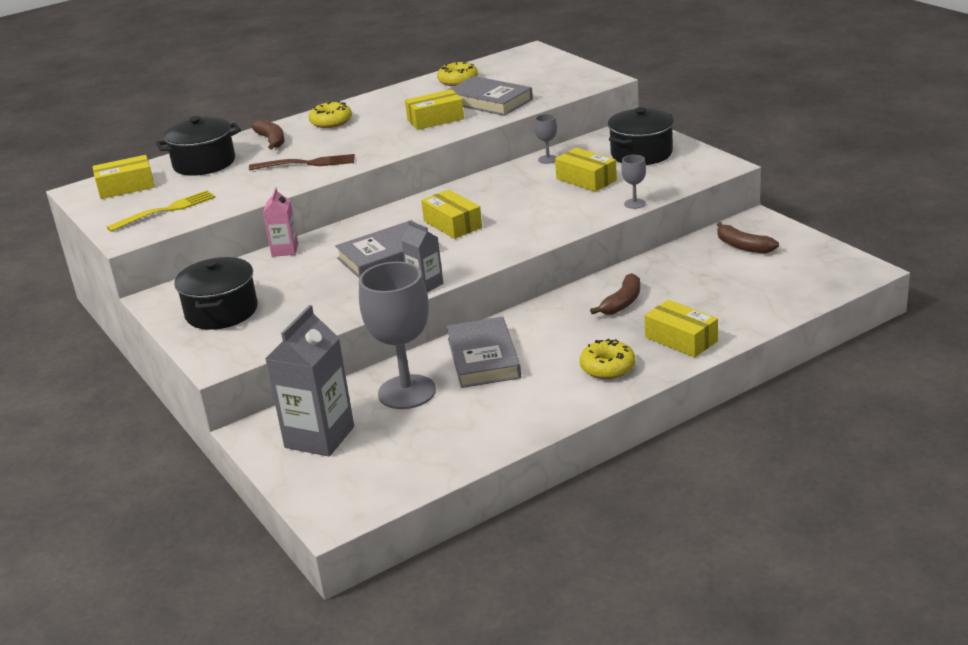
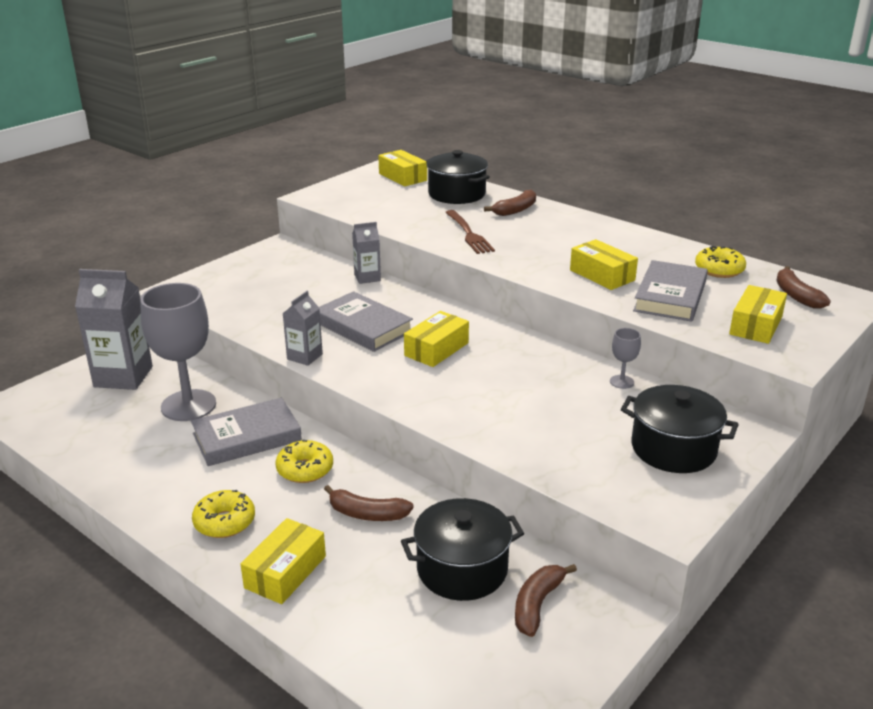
camera: 70 degrees right, 0 degrees up
(166, 210) = (360, 199): yellow fork -> none
(221, 312) = (255, 274): black pot -> black pot (462, 569)
(285, 250) = (367, 277): pink carton -> grey carton
(331, 122) = (570, 227): yellow donut -> yellow donut (305, 469)
(516, 64) = (796, 295): none -> brown banana
(586, 179) = (576, 416): yellow box -> yellow box (756, 325)
(634, 204) = (522, 461): grey goblet -> none

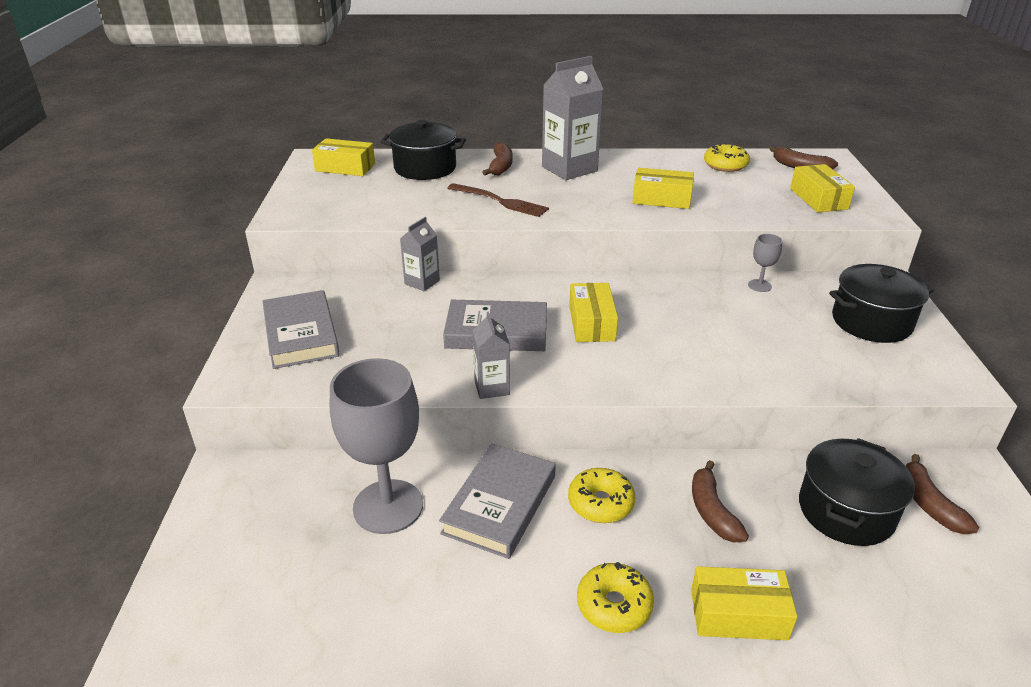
camera: 40 degrees left, 5 degrees up
(123, 377) = (260, 517): grey carton -> grey carton (569, 169)
(285, 572) = (738, 614): yellow box -> yellow box turned 75 degrees counterclockwise
(367, 514) = (712, 511): brown banana -> brown banana turned 105 degrees clockwise
(670, 296) = (733, 198): grey book -> grey book (301, 334)

